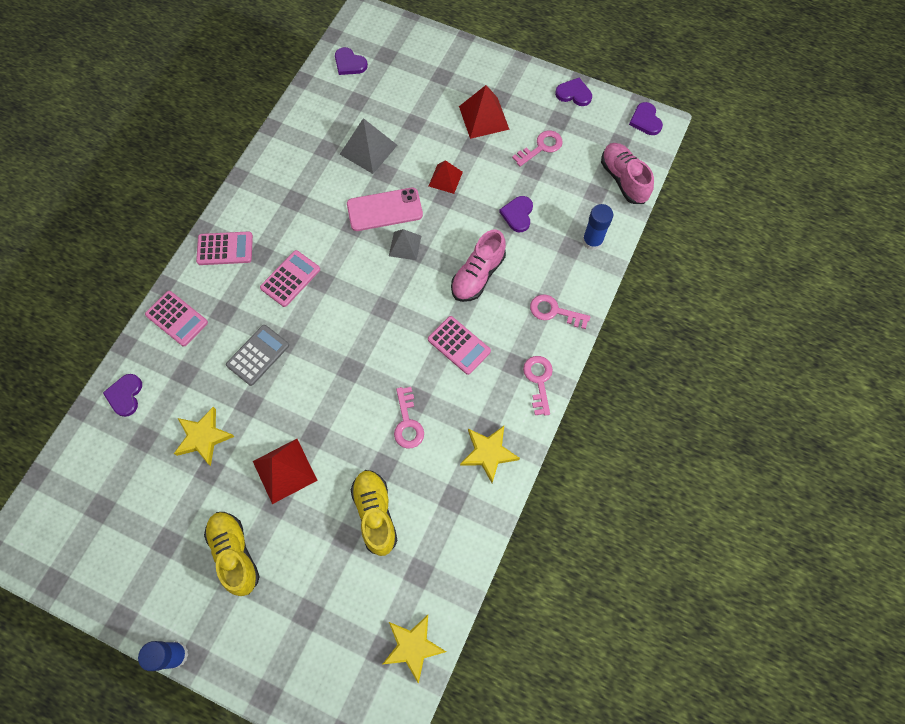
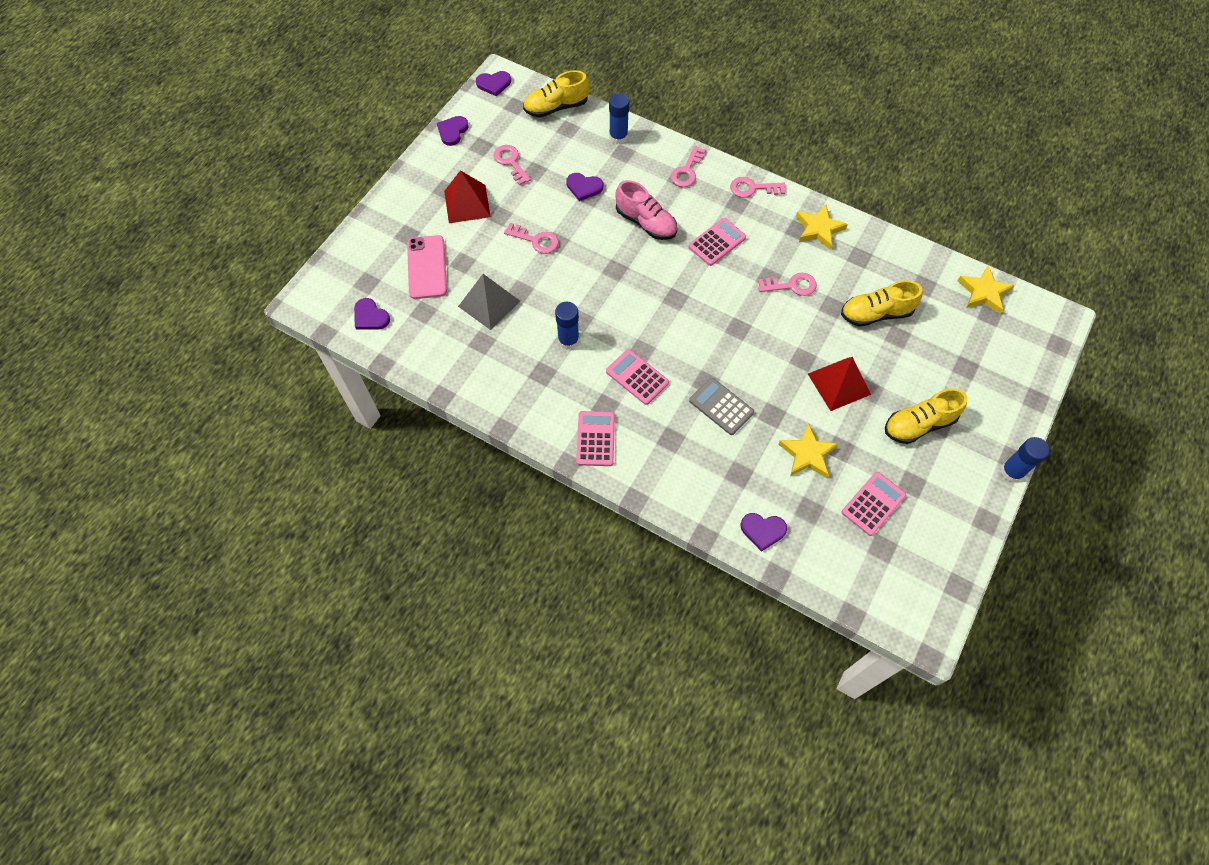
camera: 85 degrees left, 5 degrees down
(177, 319) = (676, 484): pink calculator -> pink calculator (873, 504)
(330, 217) = (568, 340): none -> blue glue stick
(349, 63) = (370, 316): purple heart -> purple heart turned 90 degrees clockwise
(384, 210) = (565, 292): pink phone -> pink phone (427, 267)
(405, 245) = (608, 278): grey pyramid -> none
(445, 179) = (535, 240): red pyramid -> pink key
(623, 179) = (556, 107): pink shoe -> yellow shoe

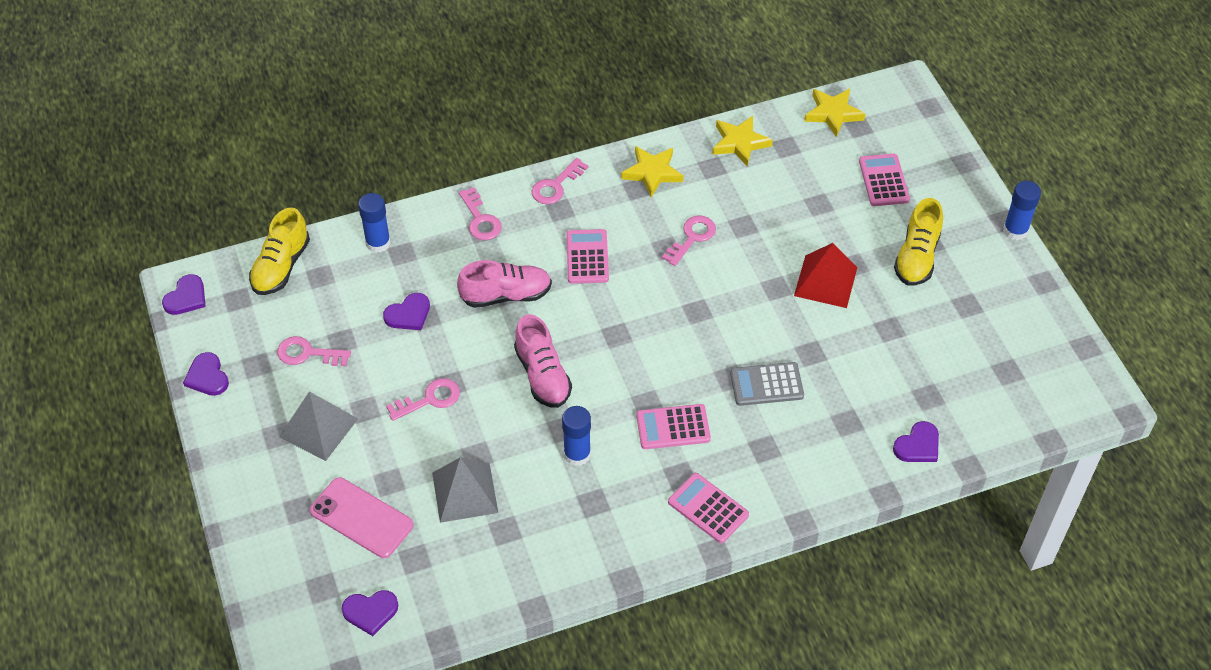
camera: 50 degrees left, 10 degrees down
(467, 204) = (318, 428): red pyramid -> grey pyramid
(607, 282) = (542, 375): none -> pink shoe
(807, 454) = (873, 357): yellow star -> yellow star (740, 143)
(873, 504) = (962, 346): pink calculator -> pink calculator (884, 180)
(876, 314) = (781, 201): yellow shoe -> none

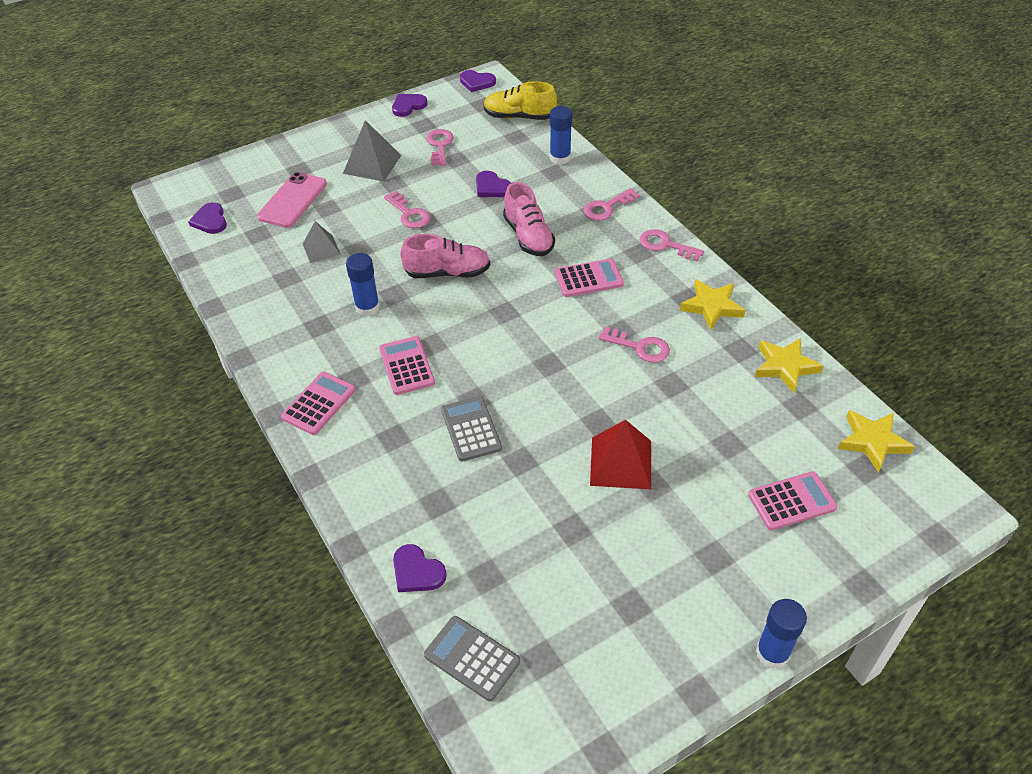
camera: 80 degrees right, 5 degrees down
(465, 492) = (321, 249): grey pyramid -> grey pyramid, size x0.64
(542, 375) = (447, 273): pink shoe -> pink shoe turned 150 degrees counterclockwise
(916, 257) = (687, 546): yellow shoe -> none
(1003, 417) = (472, 658): none -> grey calculator

